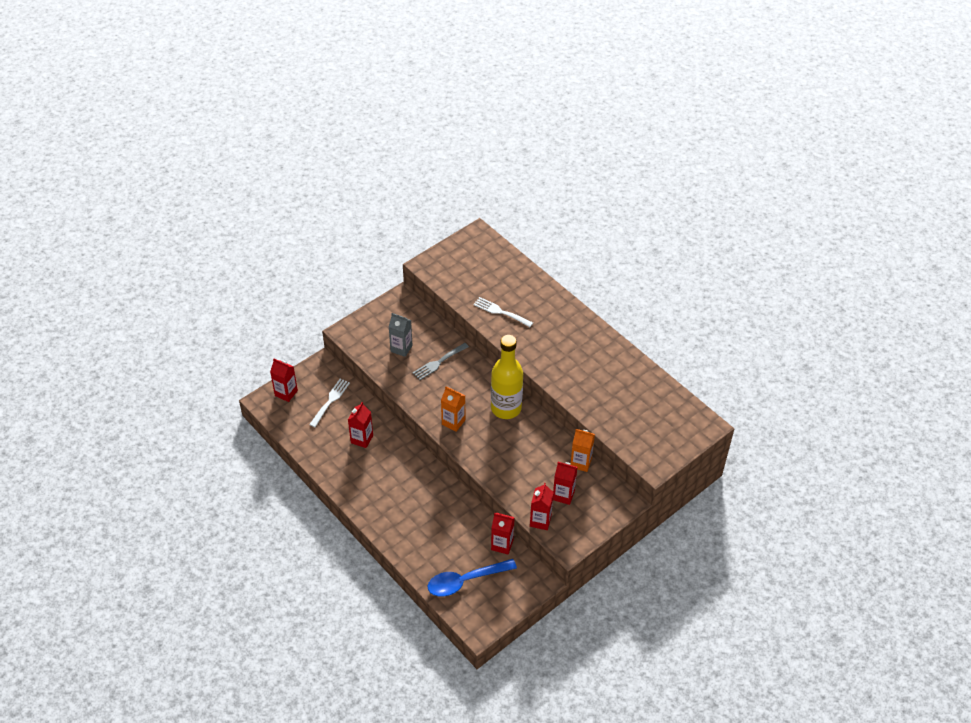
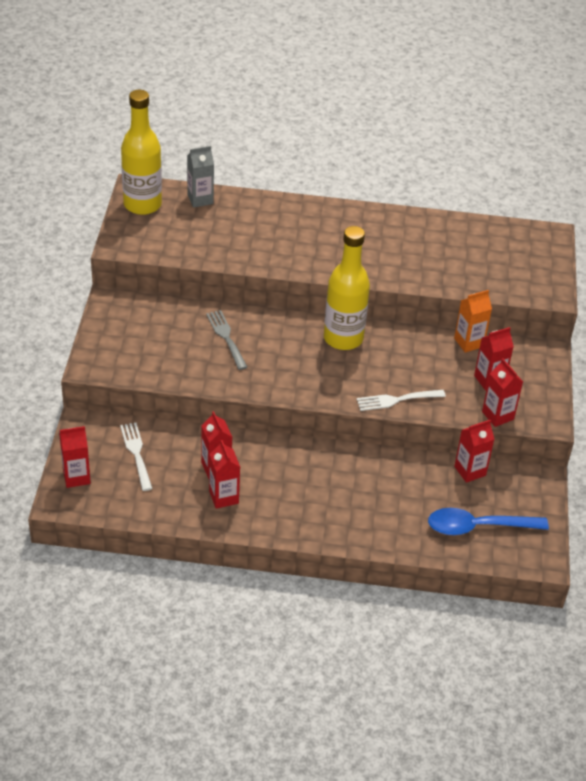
camera: 45 degrees left, 5 degrees down
(346, 459) = (223, 497): none -> red carton
(401, 348) = (171, 347): grey carton -> grey carton (200, 199)
(439, 362) = (226, 337): grey fork -> grey fork turned 150 degrees clockwise
(453, 422) = (309, 382): orange carton -> none
(465, 581) = (478, 527): blue spoon -> blue spoon turned 60 degrees clockwise
(469, 247) = (142, 205): none -> yellow bottle
(500, 312) = (249, 246): white fork -> white fork (396, 400)

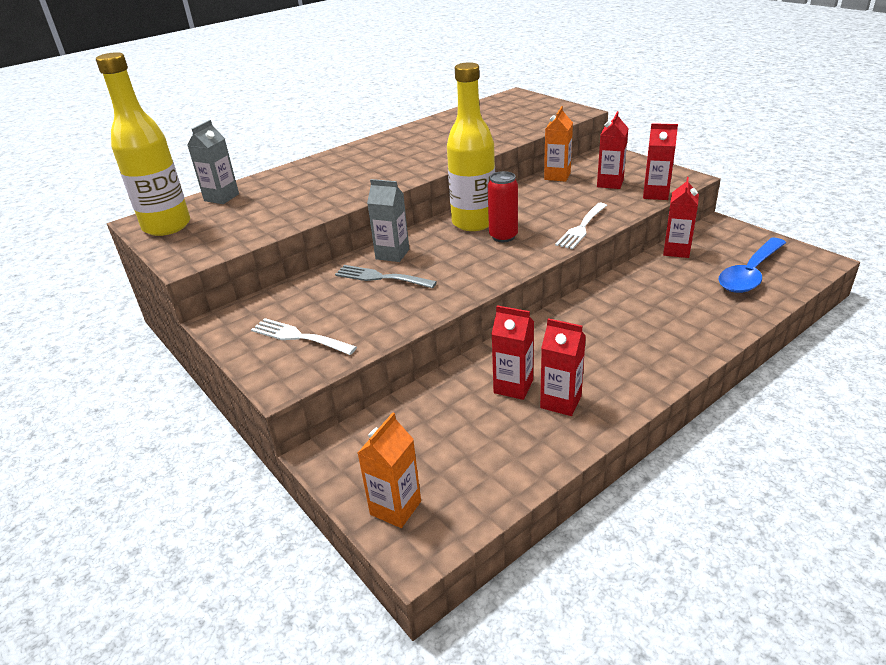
camera: 40 degrees left, 10 degrees down
(76, 477) = (395, 508): red carton -> orange carton
(136, 453) = (422, 435): white fork -> white fork (299, 337)
(258, 324) = (392, 254): none -> grey carton
(340, 365) = (503, 236): none -> red can

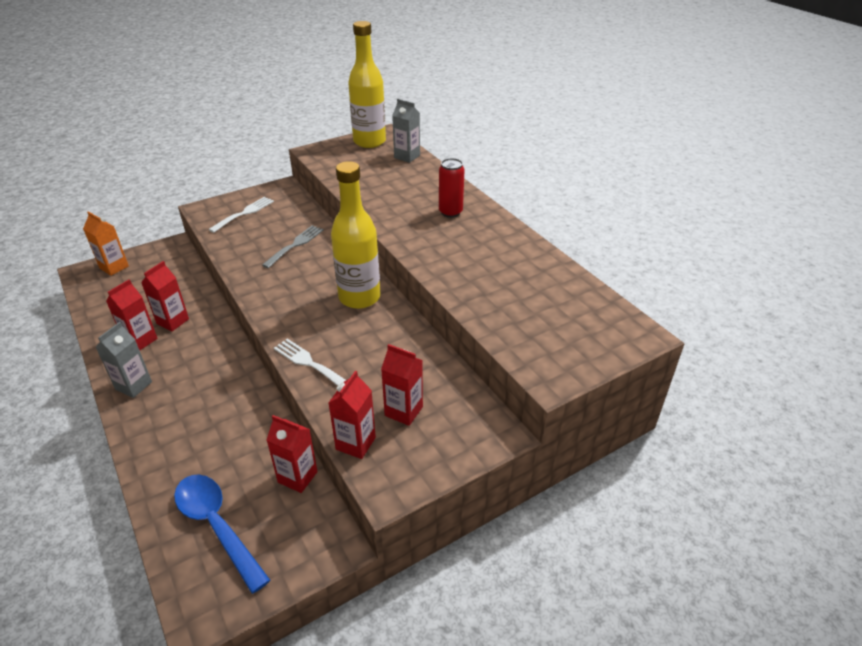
camera: 95 degrees right, 5 degrees up
(392, 254) = (328, 251): grey carton -> grey carton (134, 386)
(503, 236) = (322, 311): red can -> red can (450, 212)
(557, 176) = (442, 371): orange carton -> none

